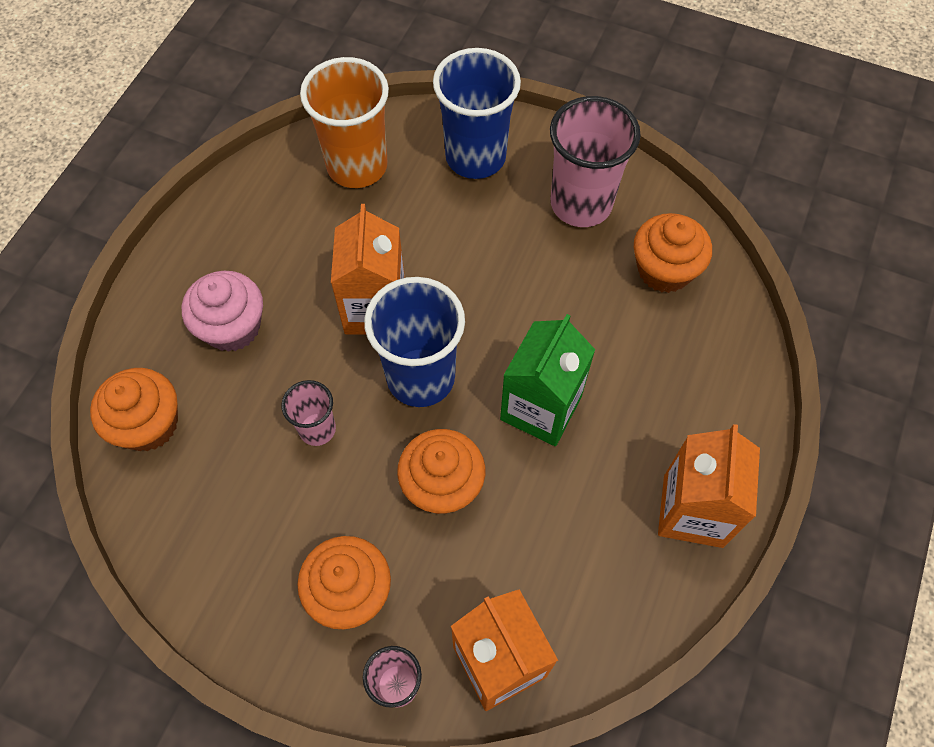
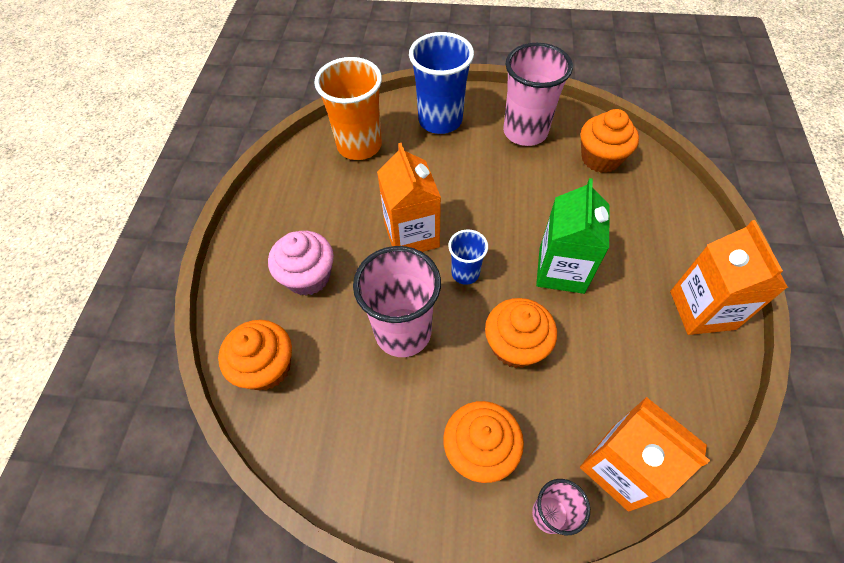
camera: 15 degrees left, 5 degrees down
(317, 429) = (403, 332): pink cup -> pink cup, size x1.89
(420, 377) = (465, 273): blue cup -> blue cup, size x0.53

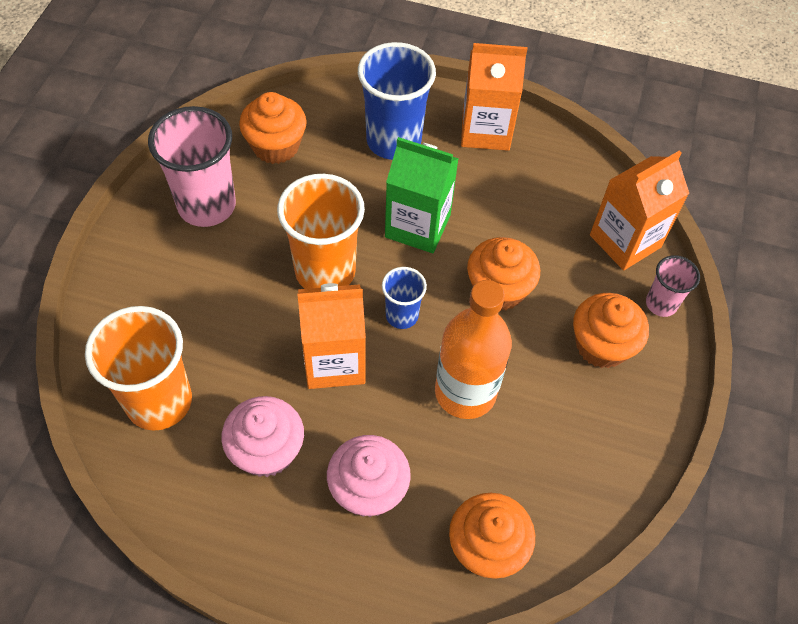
camera: 85 degrees left, 0 degrees up
(331, 210) = (267, 451): none -> pink cupcake
(403, 332) = (465, 392): pink cup -> orange bottle
(440, 120) = (149, 293): blue cup -> blue cup (393, 141)
(491, 214) = (325, 271): none -> orange cup

